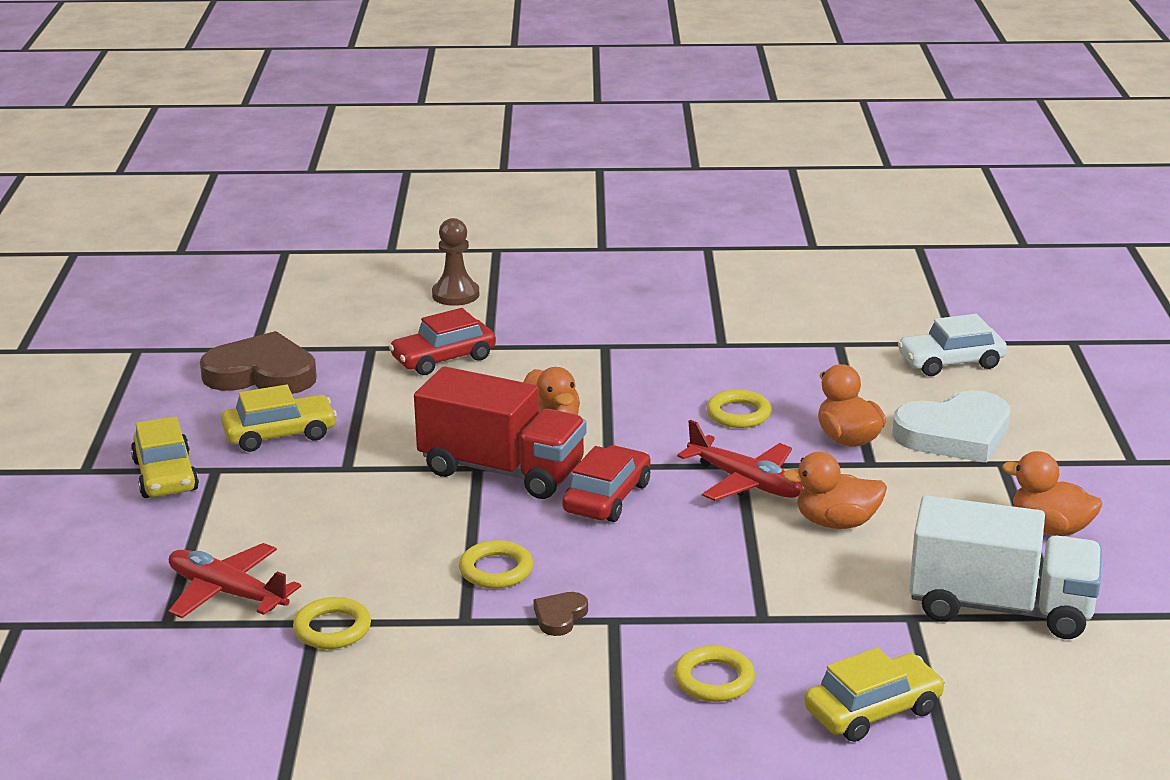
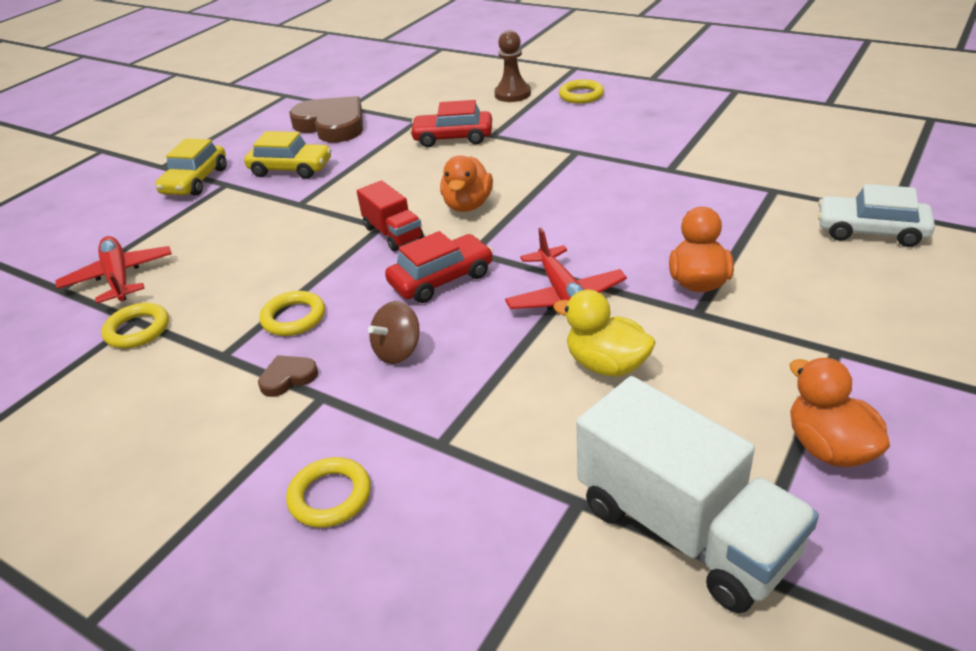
camera: 35 degrees right, 10 degrees up
(501, 470) = (393, 234): red truck -> red truck, size x0.55
(640, 566) = (398, 351): none -> brown spinning top
(738, 414) = (623, 233): yellow ring -> yellow ring (581, 95)
(836, 523) = (606, 365): orange duck -> yellow duck
(873, 711) = (429, 606): yellow car -> none
(955, 434) = (811, 305): white heart -> none

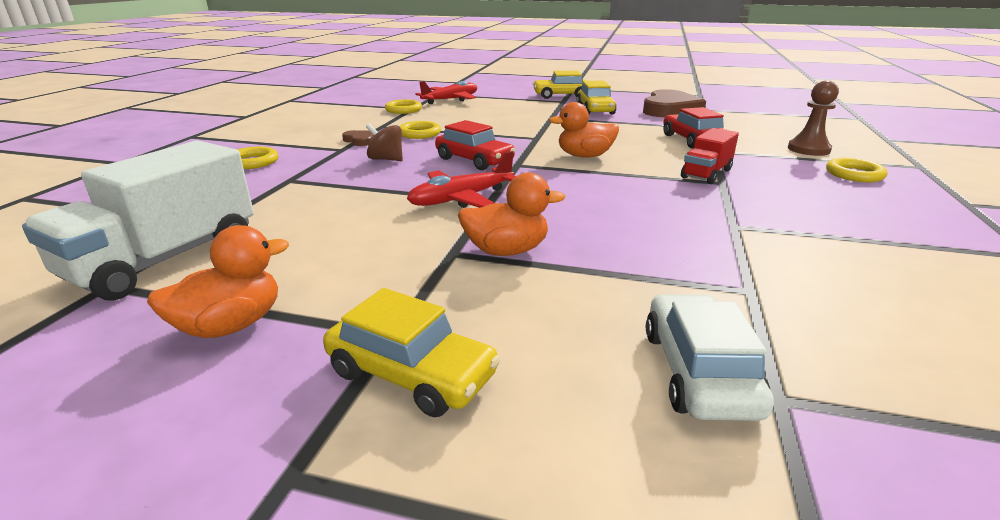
camera: 70 degrees right, 10 degrees down
(393, 234) = (528, 142): red truck -> red truck (706, 174)
(606, 365) = (369, 220): yellow duck -> none
(887, 342) = (411, 373): none -> yellow car

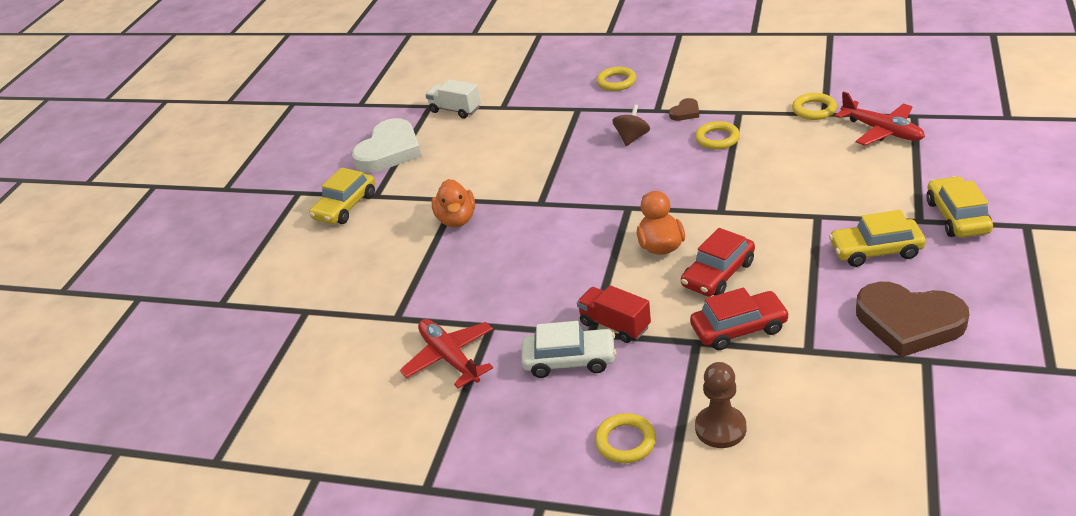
camera: 95 degrees right, 10 degrees up
(165, 259) = (455, 110): white truck -> white truck, size x0.55
(231, 325) = (389, 151): orange duck -> white heart
(461, 199) = (543, 190): red plane -> red plane (449, 358)
(474, 160) = (637, 183): red car -> red car (718, 274)
(698, 371) = (329, 288): white car -> white car (569, 360)

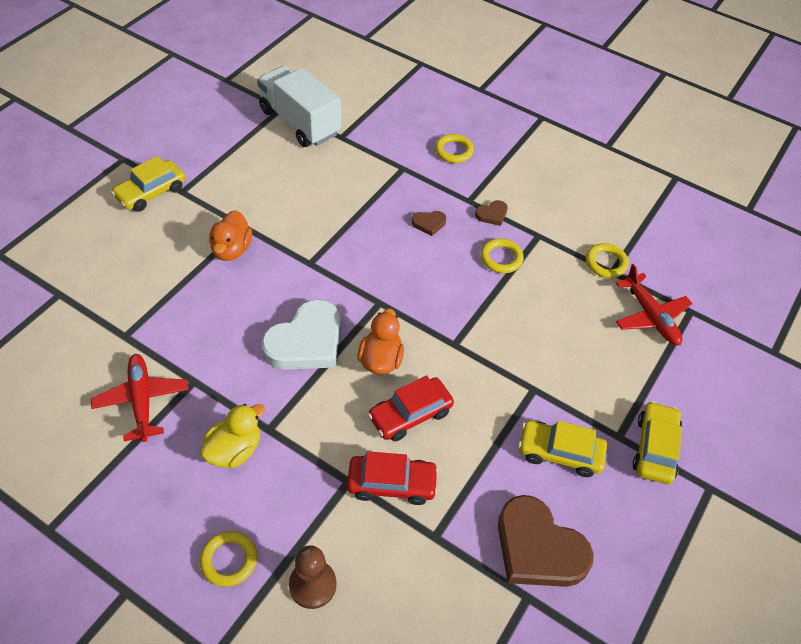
camera: 10 degrees right, 15 degrees up
(389, 151) = (220, 145): white heart -> white heart (306, 341)
(455, 110) = (300, 122): white truck -> white truck, size x1.81
(569, 360) = (234, 450): white car -> yellow duck
(615, 325) = (292, 430): red truck -> none
(632, 138) = (429, 223): brown spinning top -> brown heart

